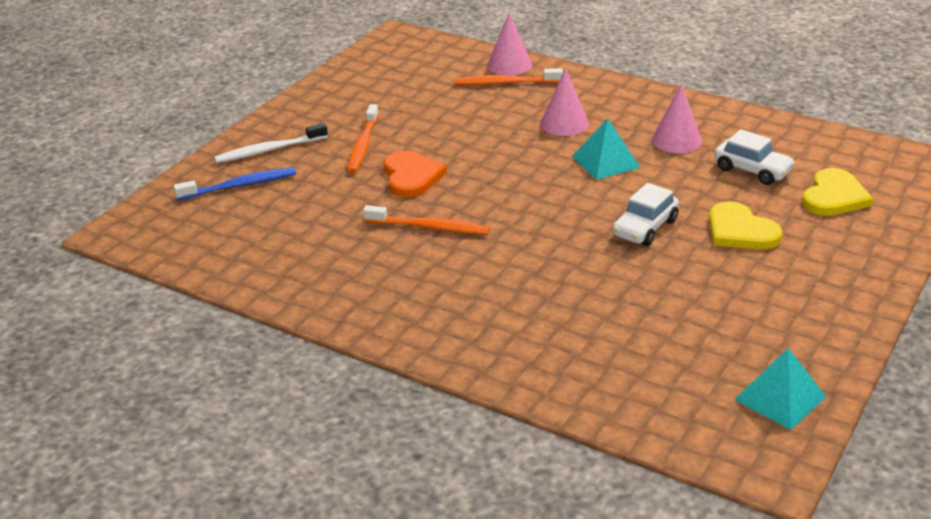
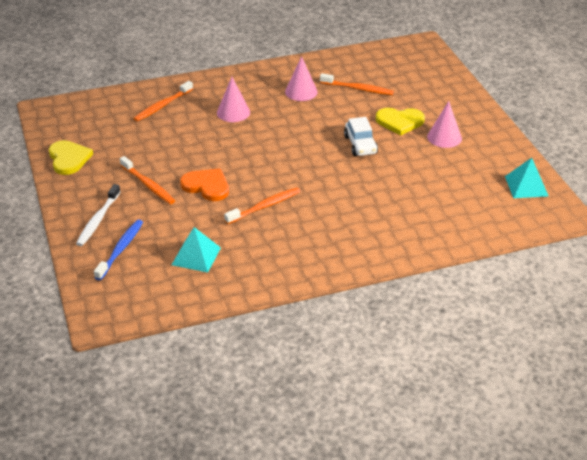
camera: 50 degrees left, 5 degrees up
(509, 65) = (145, 94): pink cone -> pink cone (444, 137)
(605, 161) = (288, 122): turquoise pyramid -> turquoise pyramid (196, 256)
(752, 170) = (358, 89): white car -> orange toothbrush
(834, 196) = (409, 82): yellow heart -> yellow heart (69, 159)

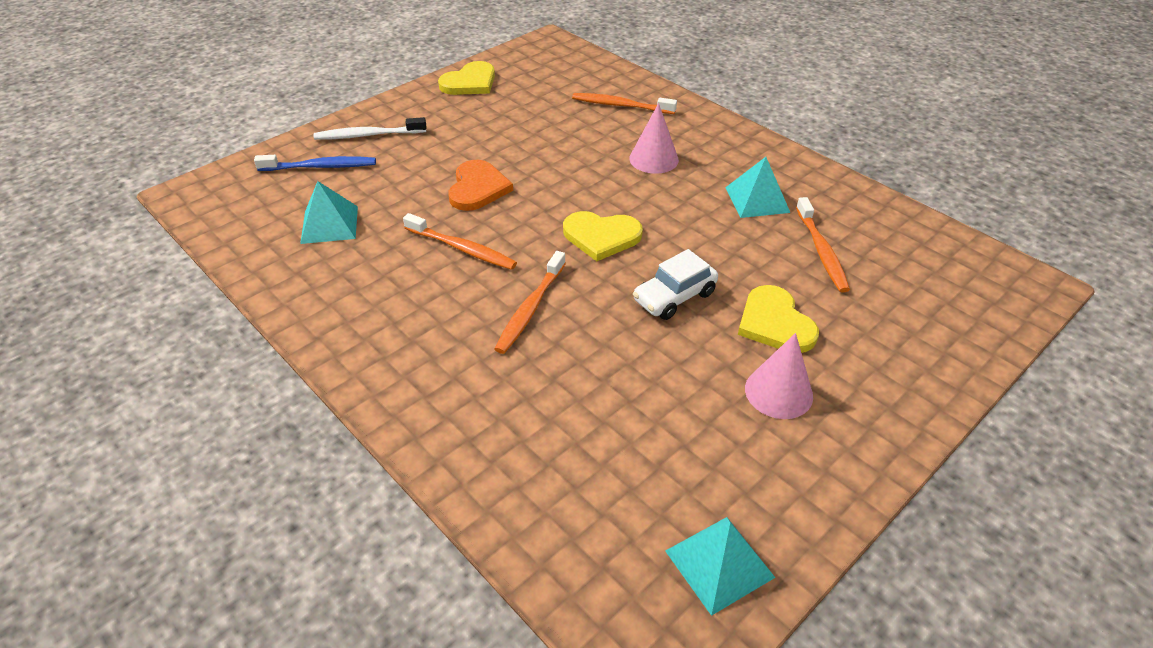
camera: 65 degrees right, 5 degrees up
(148, 185) = (453, 146): orange toothbrush -> orange toothbrush (530, 308)
(292, 153) = (601, 236): none -> yellow heart
(301, 92) = (757, 199): pink cone -> turquoise pyramid

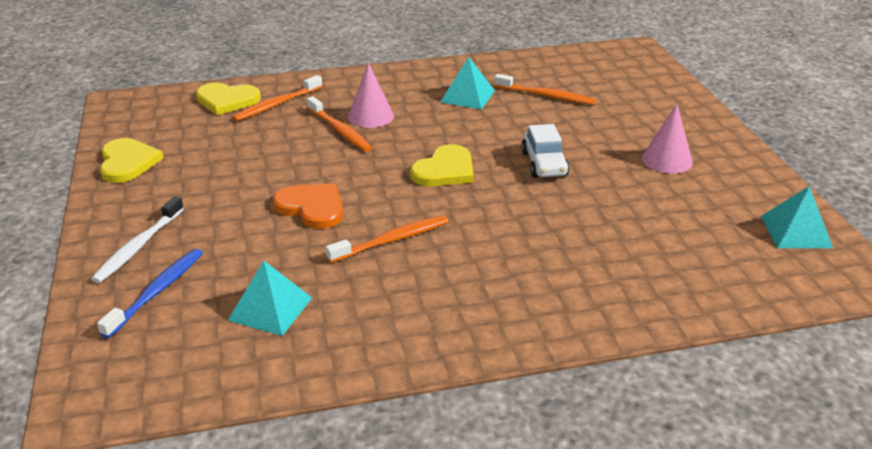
camera: 60 degrees left, 10 degrees down
(530, 308) = (503, 229): orange toothbrush -> orange toothbrush (340, 130)
(775, 323) = (602, 137): yellow heart -> yellow heart (227, 100)

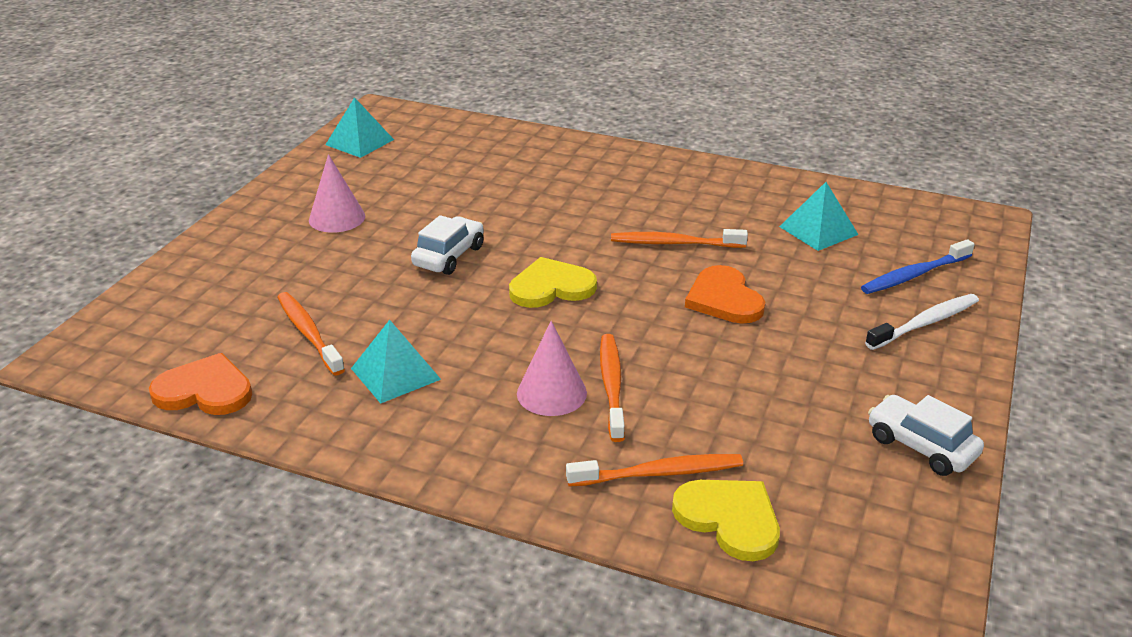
camera: 145 degrees left, 0 degrees up
(128, 162) = (921, 446): yellow heart -> white car
(546, 61) = (205, 390): none -> orange heart

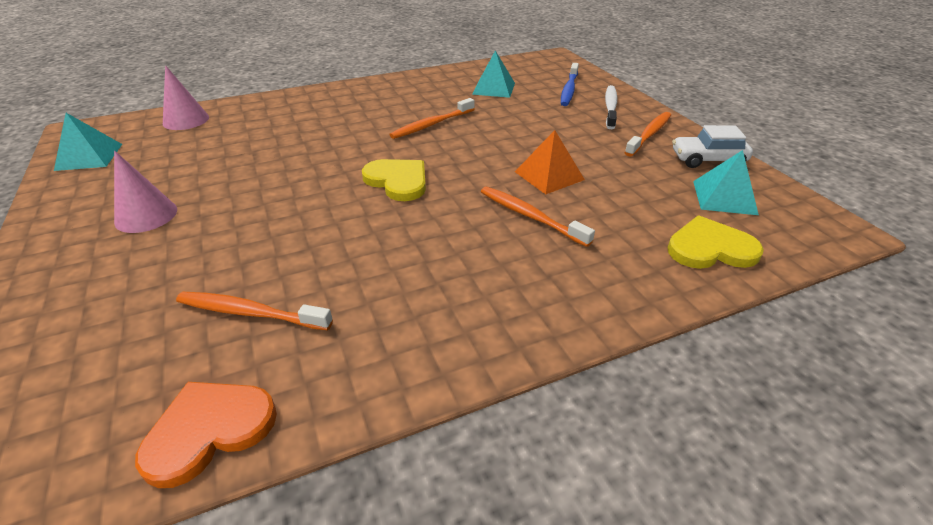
camera: 45 degrees left, 5 degrees up
(395, 374) = (377, 297): turquoise pyramid -> turquoise pyramid (724, 197)
(449, 256) = (291, 197): white car -> none
(551, 287) = (398, 181): yellow heart -> yellow heart turned 105 degrees clockwise
(551, 393) = (504, 242): pink cone -> pink cone (186, 120)
(659, 473) = (639, 248): orange toothbrush -> orange toothbrush (649, 134)
(700, 359) = (549, 175): none -> orange pyramid
(724, 299) = (506, 139): orange heart -> none

